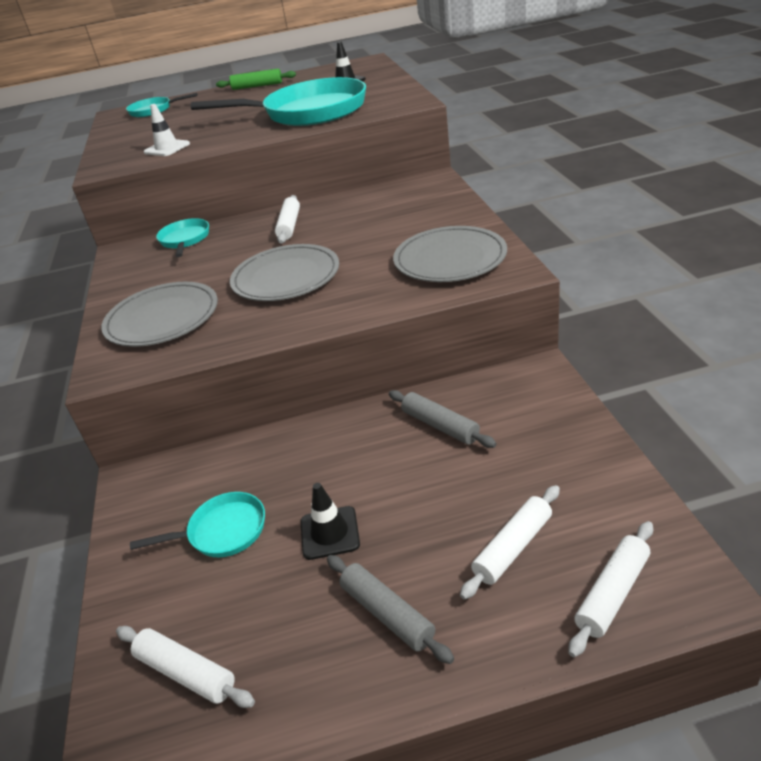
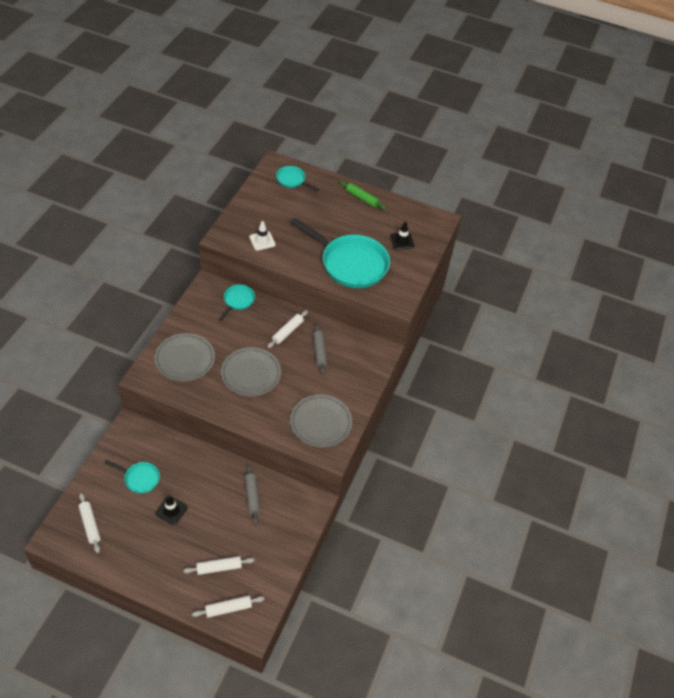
camera: 25 degrees right, 15 degrees up
(387, 613) = (160, 556): grey rolling pin -> grey rolling pin (319, 351)

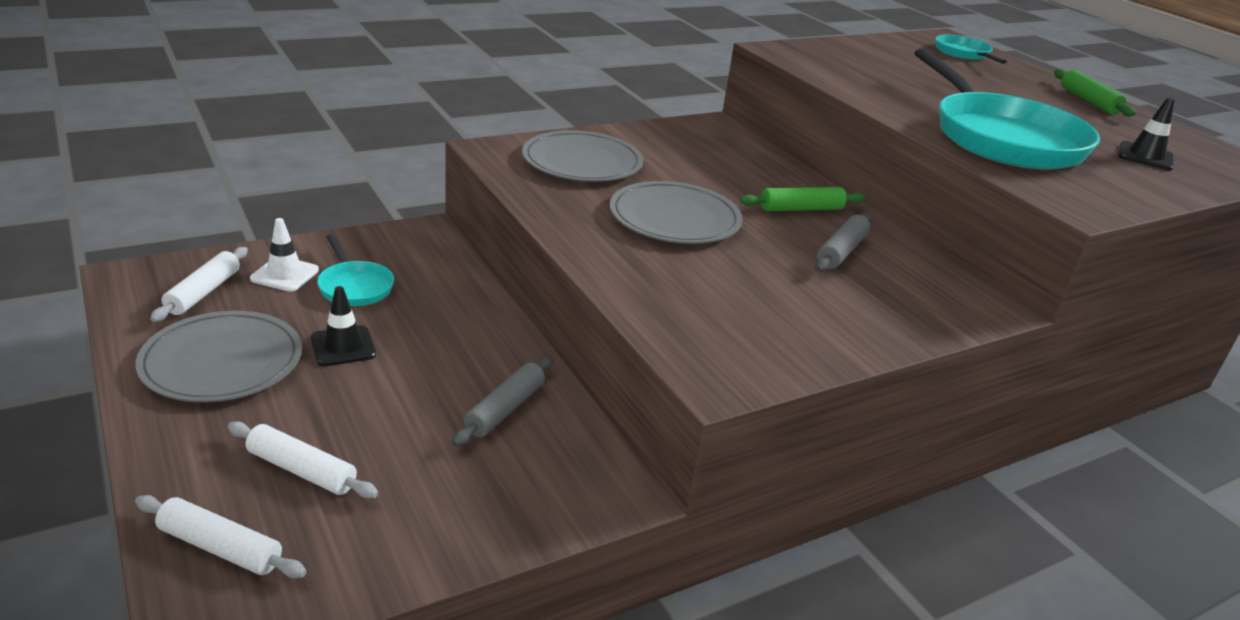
camera: 40 degrees right, 20 degrees down
(238, 301) = (747, 152): turquoise pan -> none
(262, 241) = (846, 71): white traffic cone -> white traffic cone (285, 274)
(287, 332) = (801, 209): white rolling pin -> green rolling pin
(320, 422) = (743, 328): grey plate -> grey plate (222, 361)

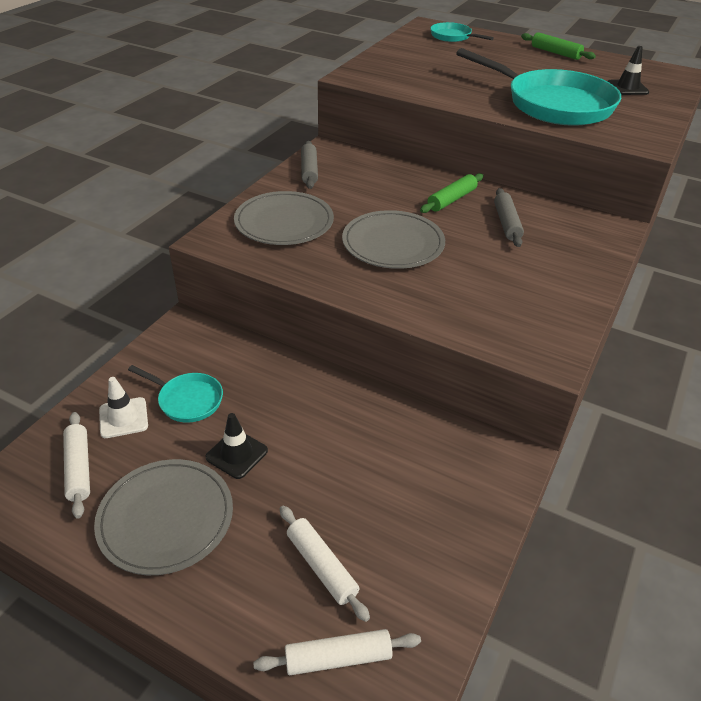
camera: 30 degrees left, 10 degrees up
(301, 470) = (321, 566): white rolling pin -> white rolling pin turned 60 degrees clockwise
(505, 409) = (391, 440): grey rolling pin -> grey rolling pin (309, 171)

